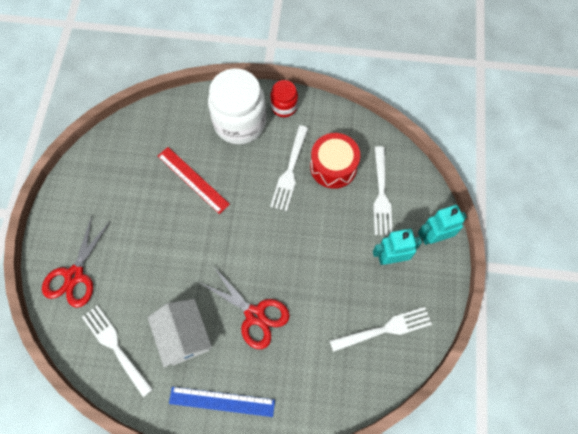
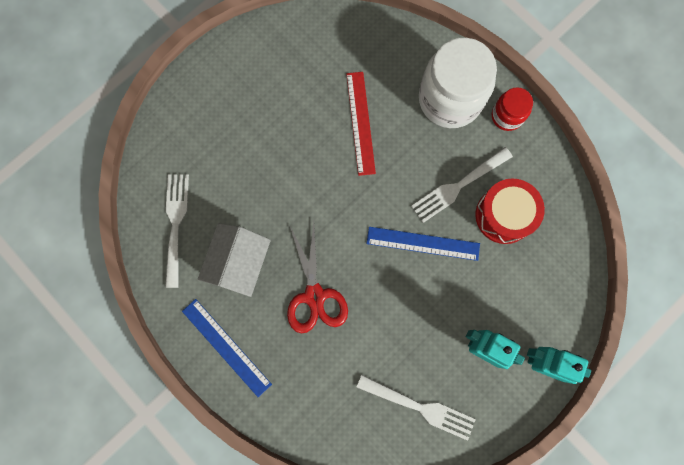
camera: 40 degrees right, 10 degrees up
(74, 275) = (189, 131): red scissors -> none
(297, 223) = (423, 243): none -> blue ruler
(381, 194) = (528, 279): white fork -> none

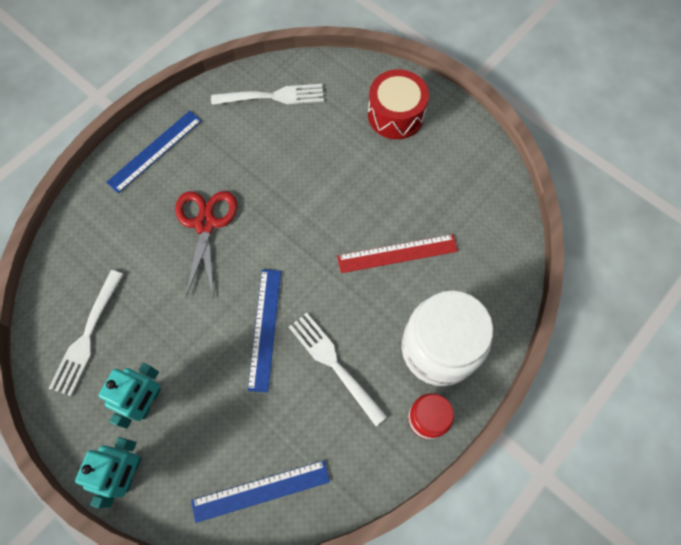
camera: 85 degrees right, 10 degrees down
(239, 263) = (237, 153): white house -> none
(314, 295) = (205, 224): red scissors -> red scissors turned 105 degrees clockwise
(504, 215) = (303, 419): red drum -> red drum (395, 115)
(559, 252) = (261, 491): none -> blue ruler

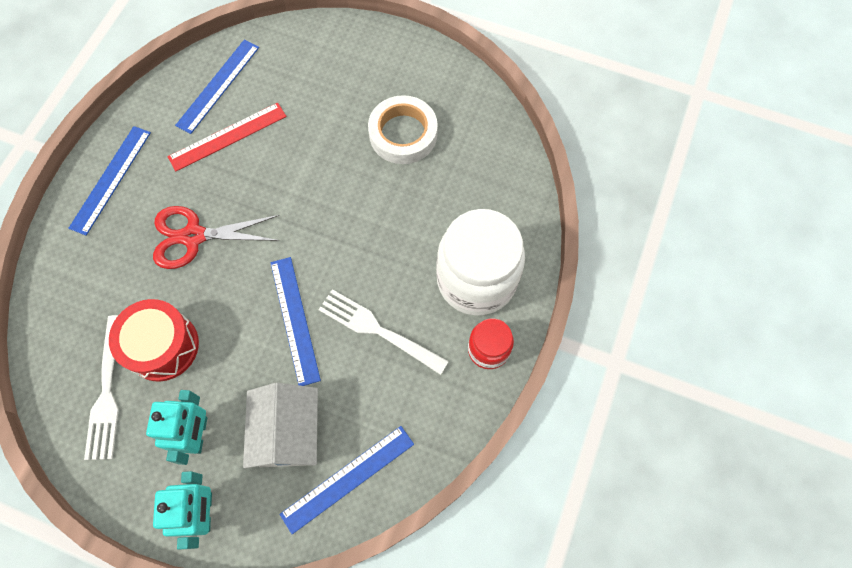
camera: 20 degrees left, 0 degrees up
(205, 224) = (194, 236): red scissors -> red scissors turned 75 degrees counterclockwise
(224, 429) = (288, 432): none -> white house
(272, 97) = (218, 85): white fork -> blue ruler
(395, 115) = (353, 65): red drum -> red drum (163, 346)
(397, 253) = (403, 202): red ruler -> red ruler (228, 136)
(418, 191) = (403, 134): none -> white tape

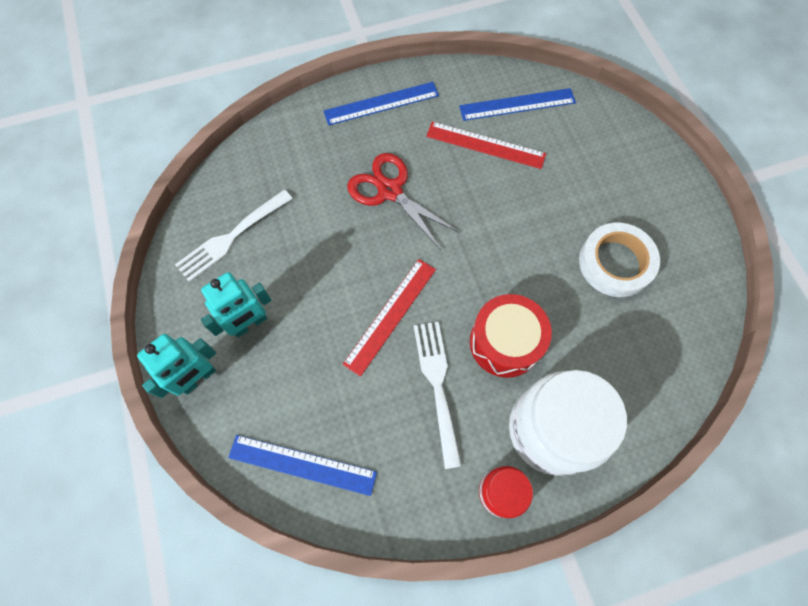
camera: 50 degrees right, 0 degrees up
(163, 346) = (293, 243): red drum -> red drum (505, 342)
(288, 432) = (302, 387): white house -> none
(295, 320) = (390, 315): blue ruler -> red ruler

